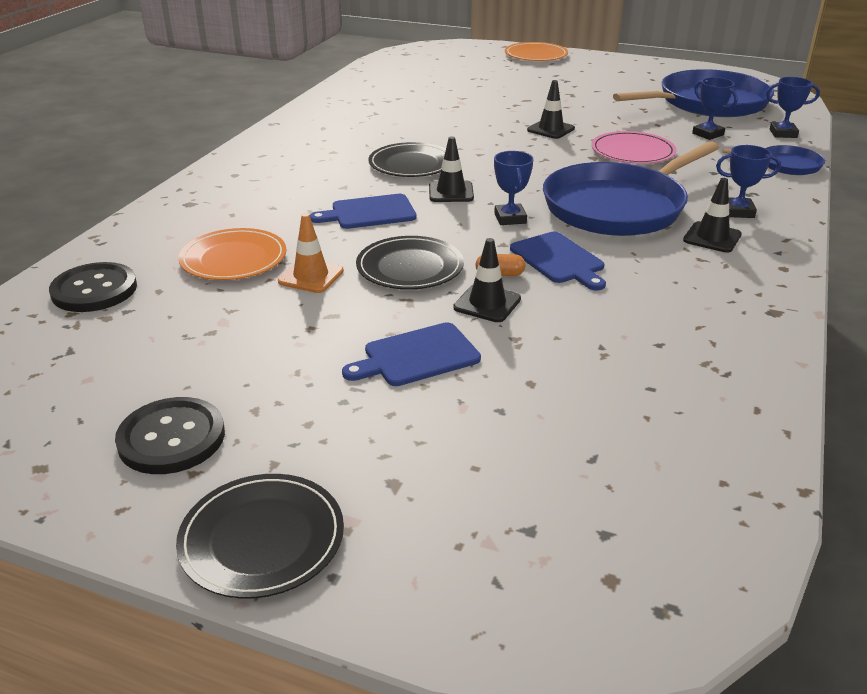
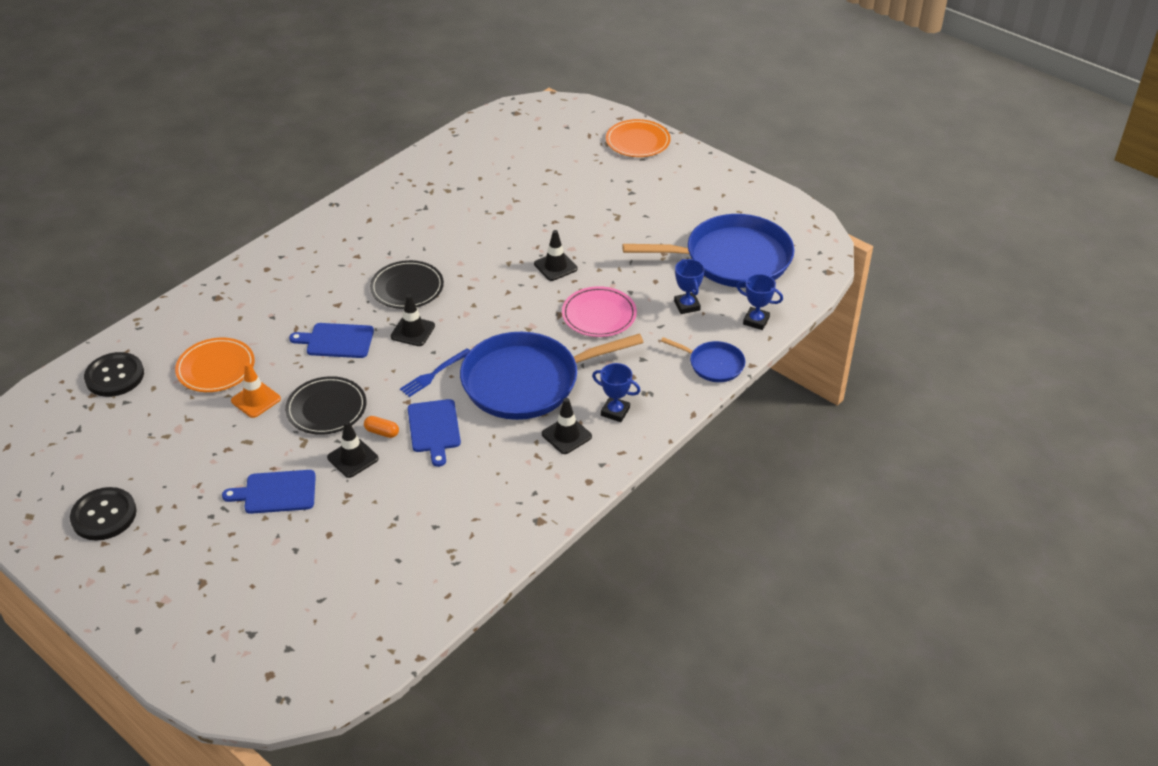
camera: 20 degrees right, 10 degrees up
(262, 538) = (116, 596): black plate -> none
(510, 218) = (434, 374): blue trophy -> blue fork

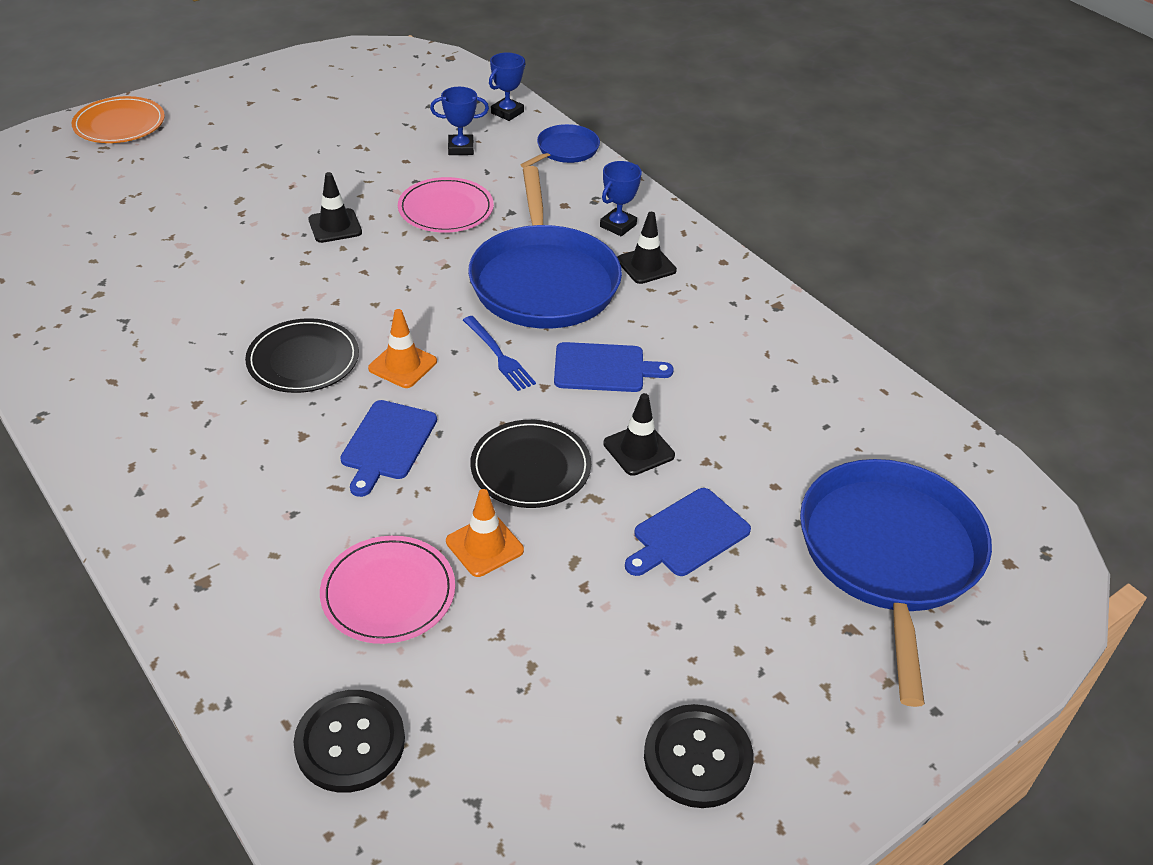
camera: 80 degrees left, 0 degrees up
(216, 368) = (388, 593): orange plate -> pink plate
(276, 492) = (687, 534): blue cutting board -> blue cutting board turned 45 degrees clockwise
(382, 432) = (596, 416): orange capsule -> none
(413, 331) = (402, 365): black traffic cone -> orange traffic cone
(732, 259) = (395, 106): blue pan -> blue pan (889, 555)

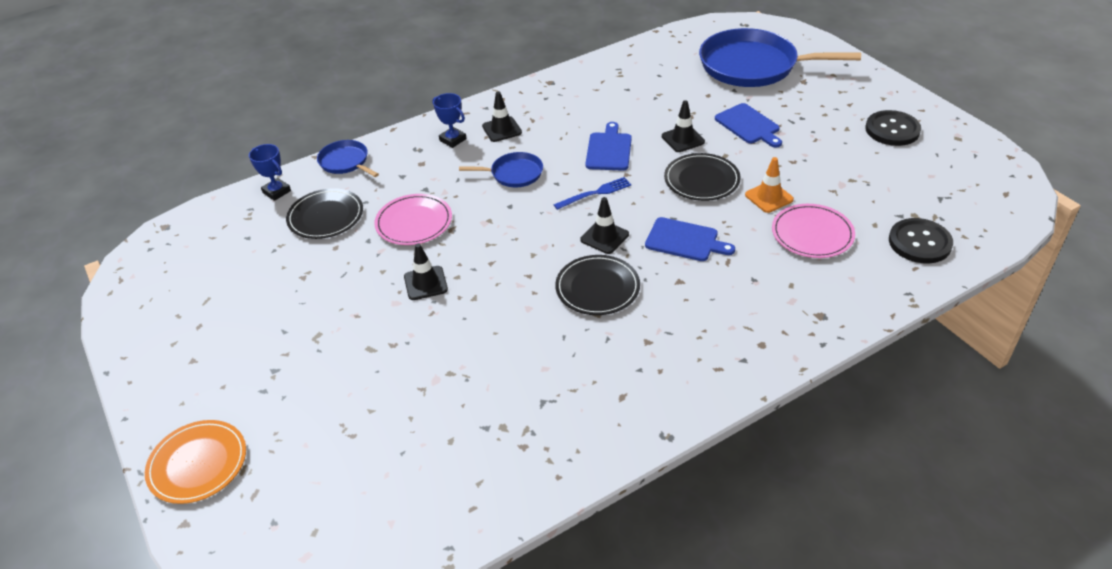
camera: 80 degrees left, 0 degrees up
(402, 365) = (604, 237): orange traffic cone -> black traffic cone
(461, 148) = (325, 216): blue trophy -> black plate
(543, 281) = (514, 173): blue pan -> blue pan, size x0.48

